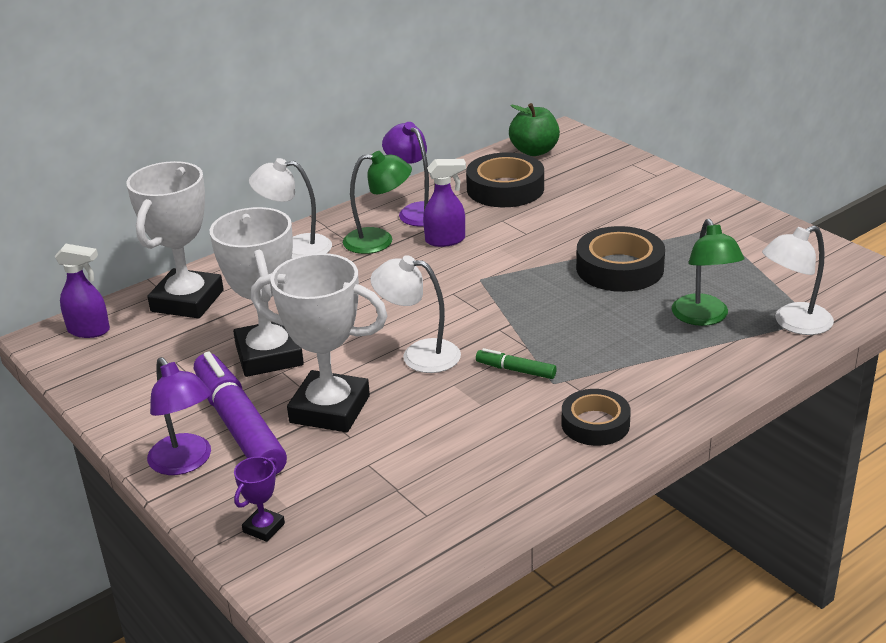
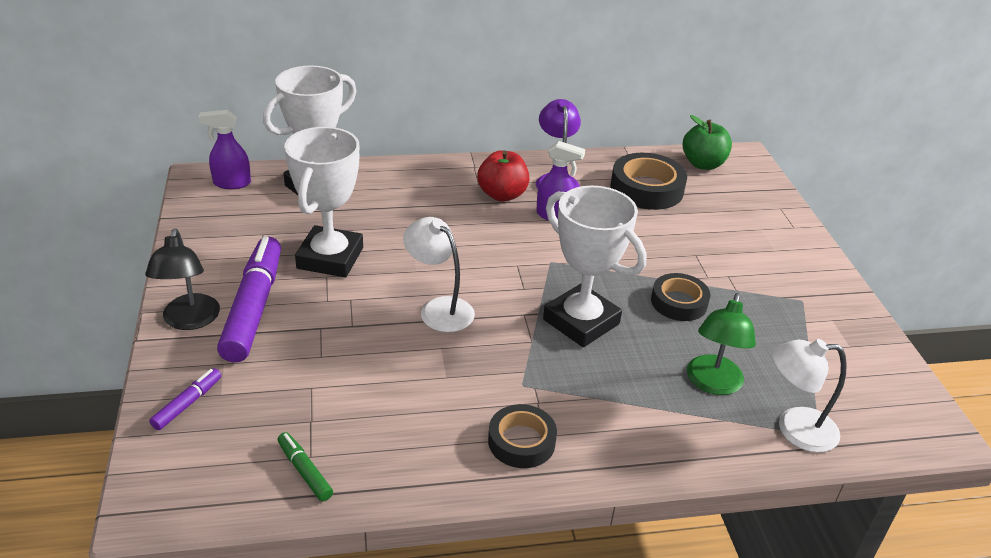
camera: 25 degrees right, 5 degrees up
(89, 330) = (231, 183): purple spray bottle -> purple spray bottle turned 135 degrees clockwise
(185, 462) = (189, 321): purple lamp -> black lamp
(264, 528) = (187, 404): purple trophy -> purple marker
(295, 248) = (434, 175): white lamp -> none
(330, 409) = (329, 325): white trophy -> white trophy (581, 322)
(379, 241) = (502, 195): green lamp -> red apple
(516, 370) = (502, 358): green marker -> green marker (304, 471)
(619, 268) = (679, 302): black tape -> black tape, size x0.65

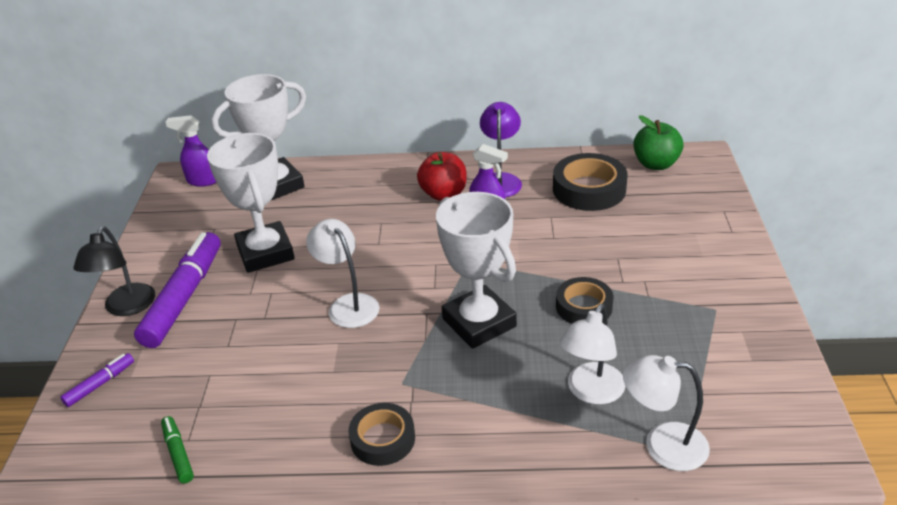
camera: 15 degrees right, 0 degrees up
(330, 258) = (265, 253): white trophy -> white trophy turned 45 degrees counterclockwise
(712, 384) = (591, 392): green lamp -> white lamp

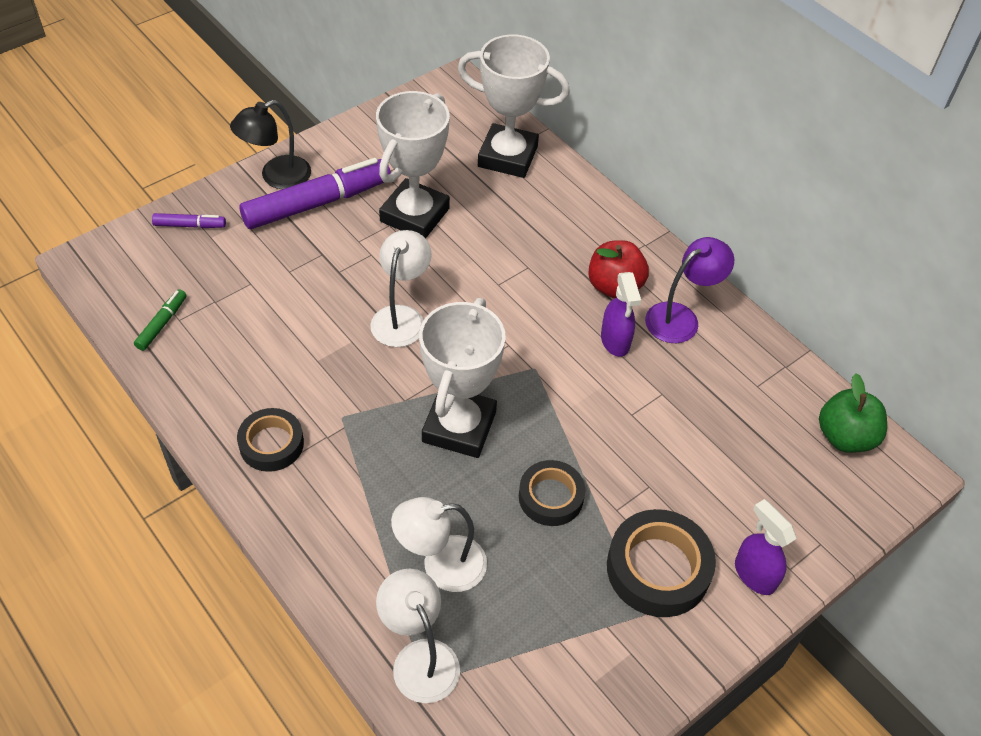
camera: 45 degrees right, 15 degrees up
(202, 181) = (466, 103): purple spray bottle -> purple spray bottle (754, 574)
(589, 189) = (739, 400): black tape -> black tape (658, 568)

